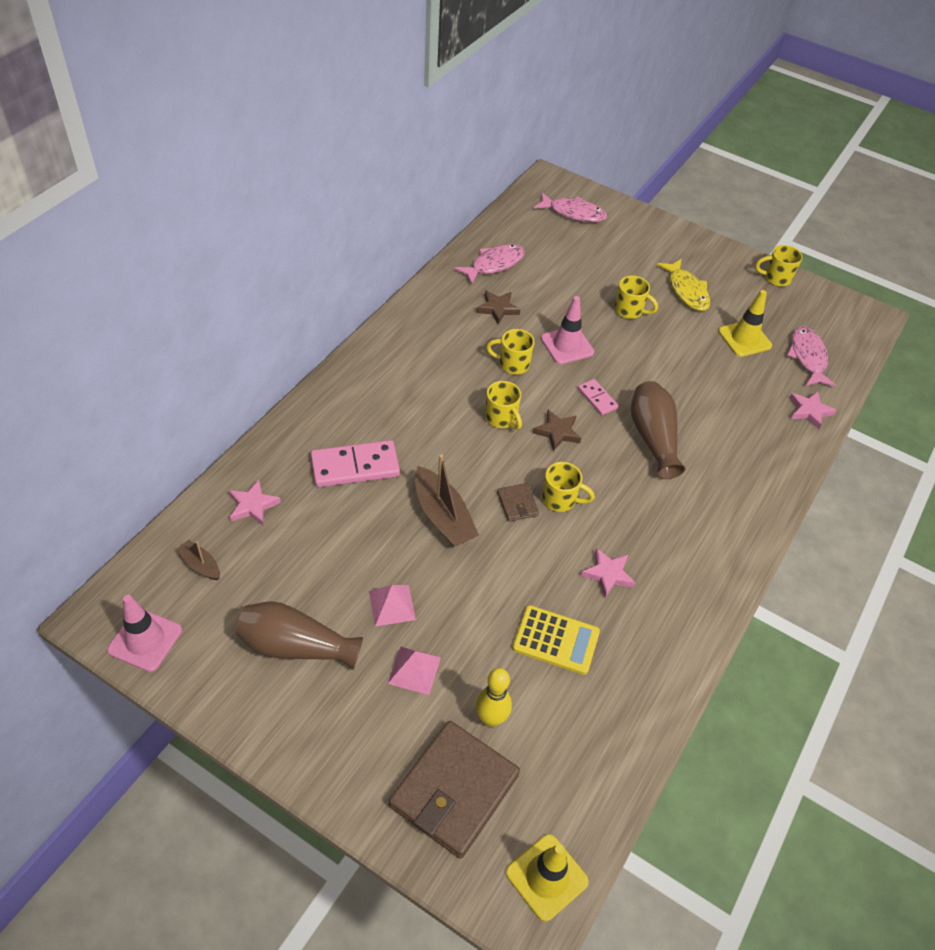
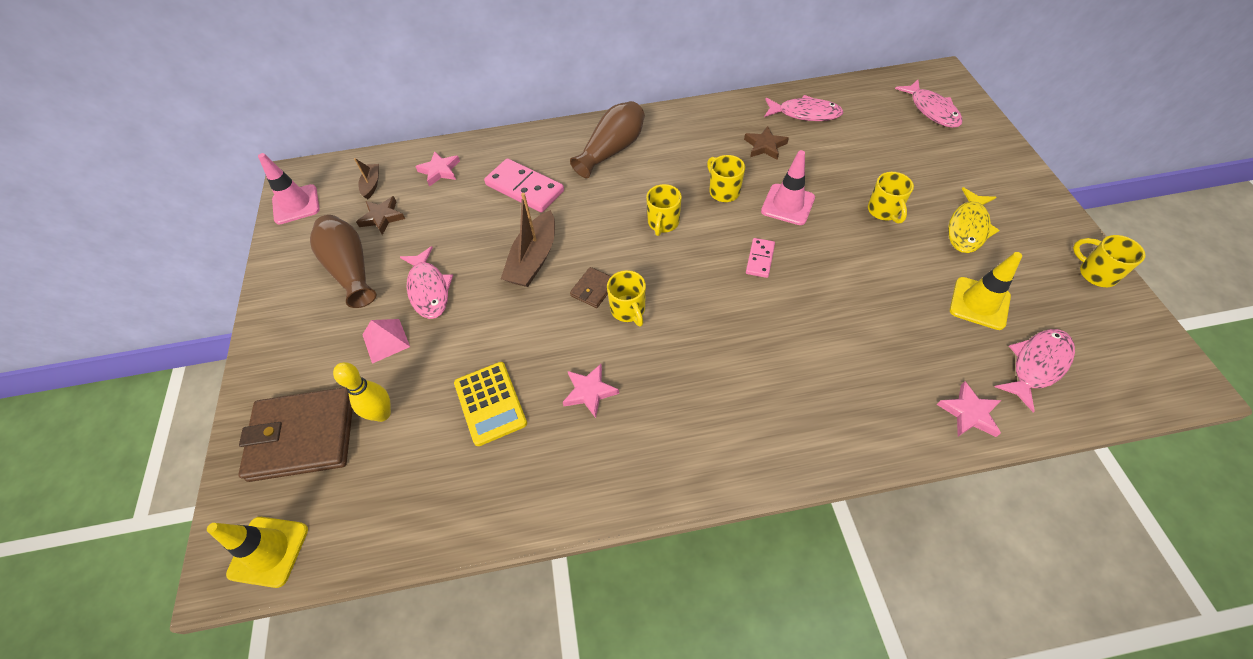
camera: 55 degrees right, 5 degrees up
(391, 605) = (429, 289): pink pyramid -> pink fish
(557, 432) = (692, 261): brown star -> brown star (382, 217)
(653, 438) = (768, 321): brown vase -> brown vase (612, 150)

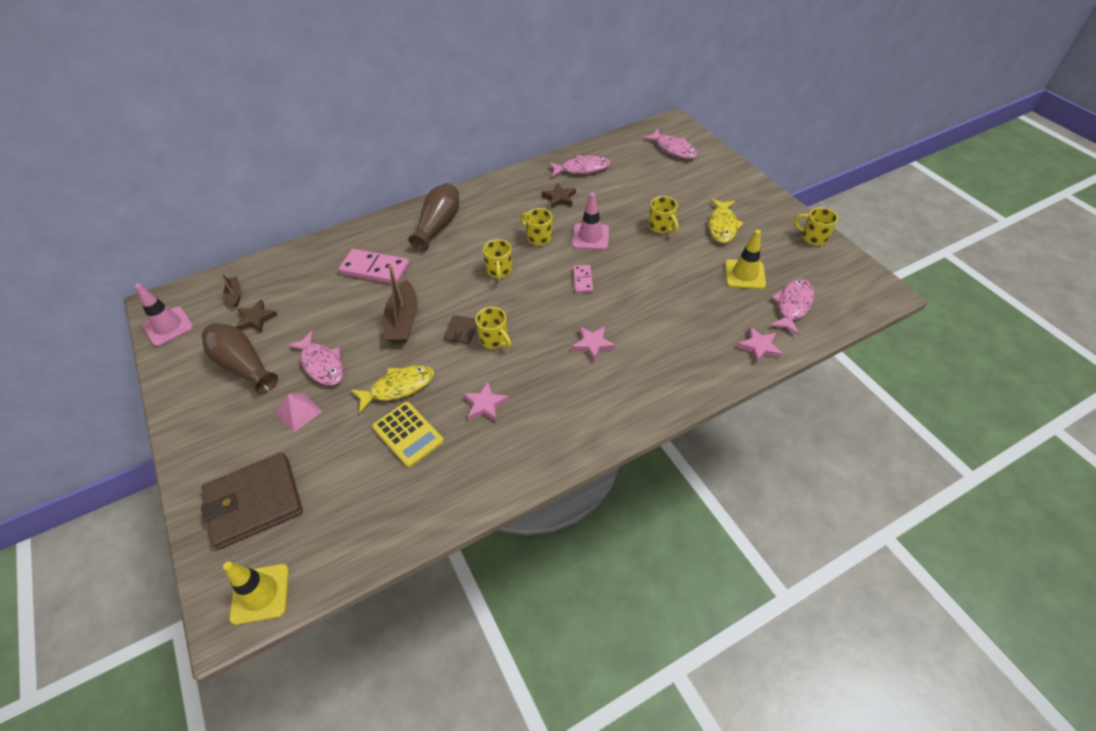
camera: 20 degrees left, 5 degrees down
(382, 414) = (319, 466): yellow bowling pin -> none
(439, 171) = (294, 271): pink star -> pink star (593, 344)
(500, 341) = (398, 387): none -> yellow fish

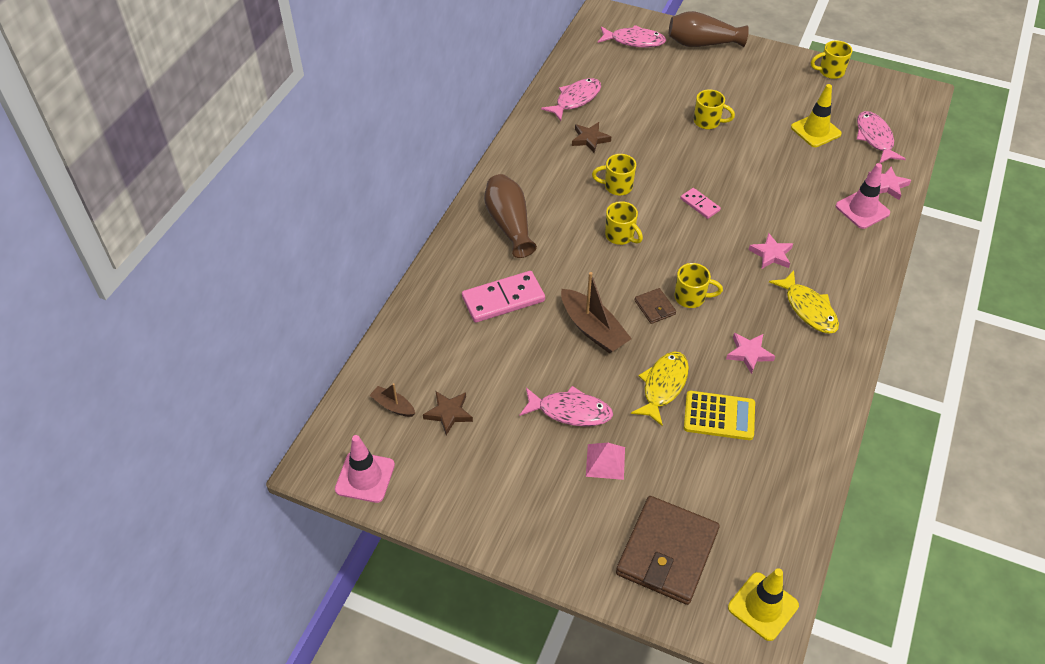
camera: 40 degrees left, 0 degrees up
(243, 366) = (498, 460): brown vase -> brown vase (702, 43)
(590, 237) = (660, 162): pink traffic cone -> pink traffic cone (862, 209)
(722, 226) = (754, 96): yellow fish -> yellow fish (808, 309)

